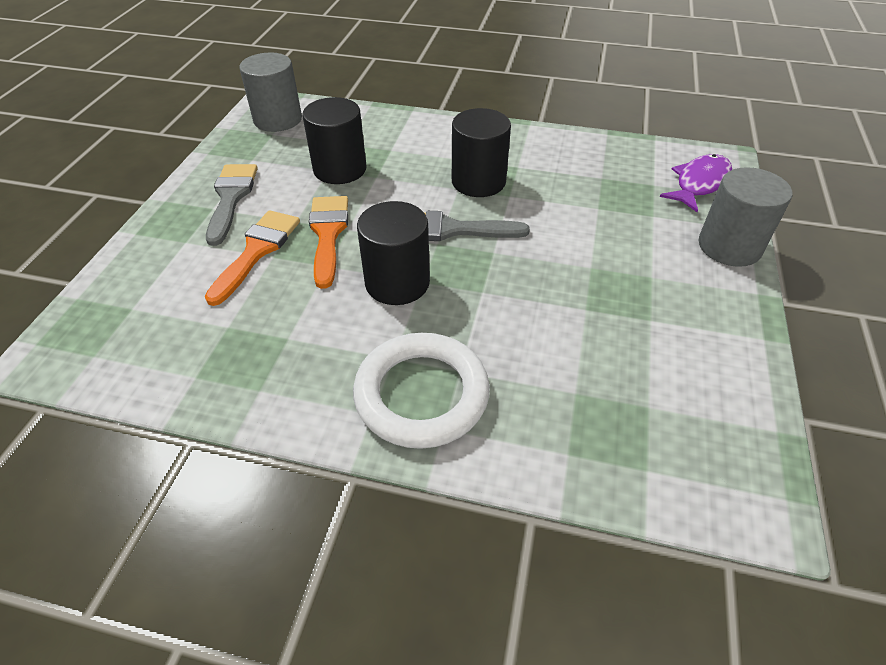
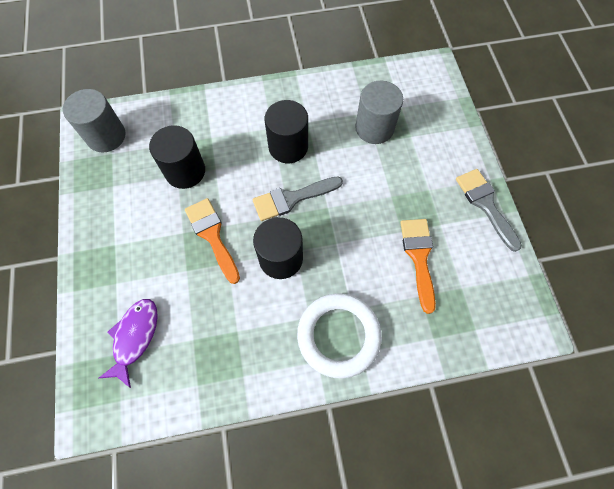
camera: 25 degrees left, 20 degrees up
(231, 198) = (122, 230): grey brush -> grey brush (485, 204)
(257, 251) = (173, 270): orange brush -> orange brush (419, 257)
(699, 183) = (428, 95): purple fish -> purple fish (135, 337)
(729, 246) = (463, 146): grey cylinder -> grey cylinder (374, 128)

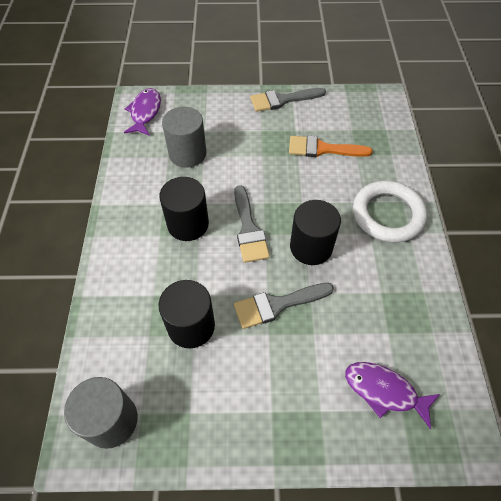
camera: 80 degrees left, 10 degrees down
(212, 235) = (277, 305): orange brush -> grey brush
(419, 79) = (145, 112): none -> purple fish

